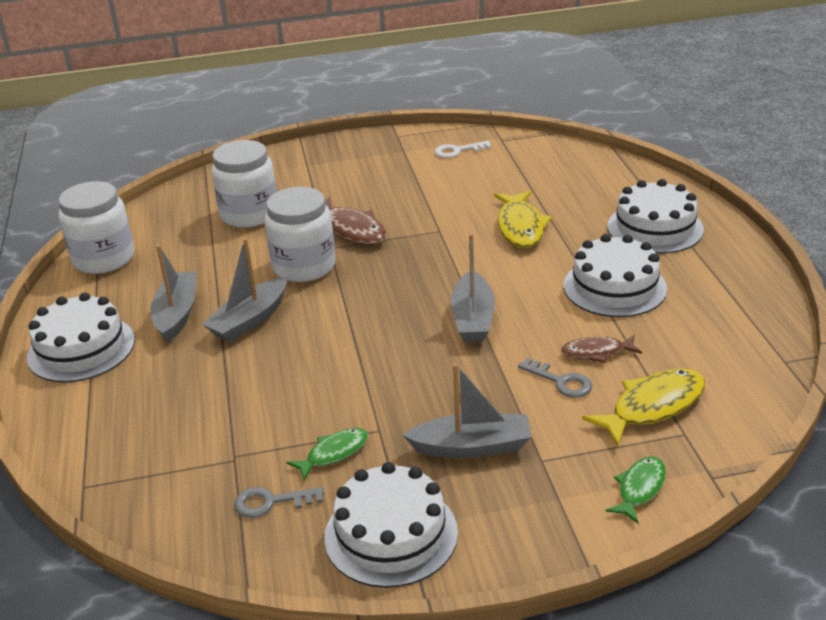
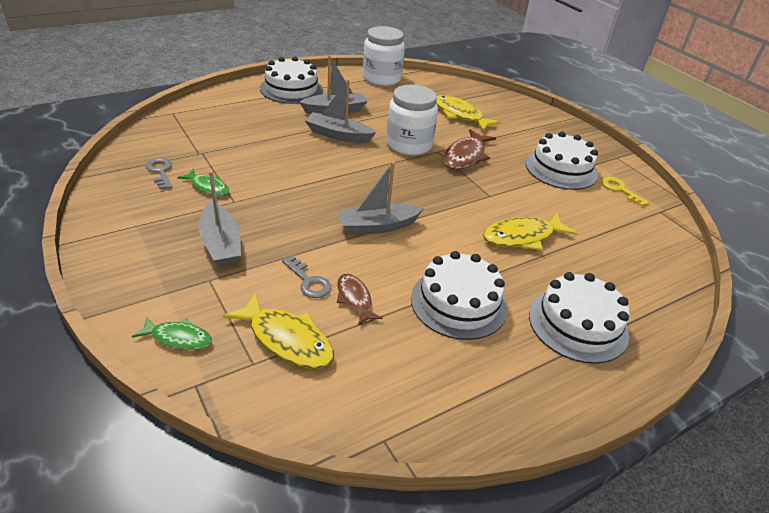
camera: 65 degrees right, 5 degrees up
(249, 214) = (460, 115): white jar -> yellow fish
(391, 534) = (130, 220): white cake -> white cake (561, 169)
(458, 151) = (620, 190): white key -> yellow key
(561, 381) = (308, 281): grey key -> grey key turned 60 degrees counterclockwise

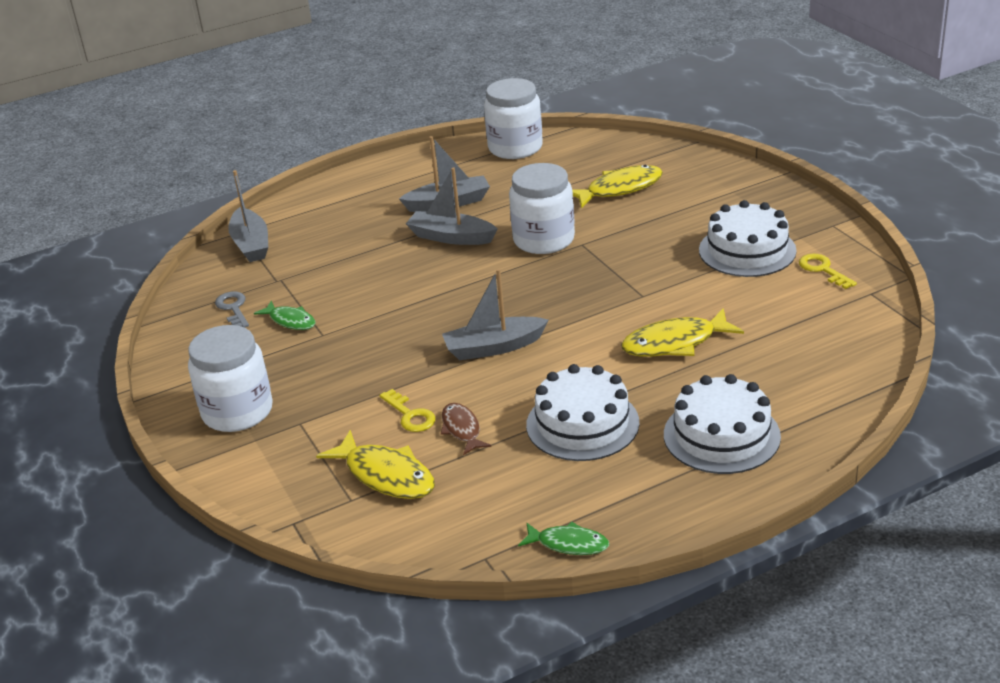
camera: 10 degrees right, 5 degrees down
(153, 264) = (237, 412): none -> white jar
(178, 338) = (271, 482): green fish -> green fish (568, 544)
(221, 244) = (310, 384): grey boat -> grey boat (251, 244)
(291, 89) = (390, 180): white cake -> none
(308, 281) = (410, 415): grey key -> yellow key
(460, 115) = (619, 189): yellow fish -> yellow fish turned 105 degrees clockwise
(465, 156) = (618, 247): brown fish -> none

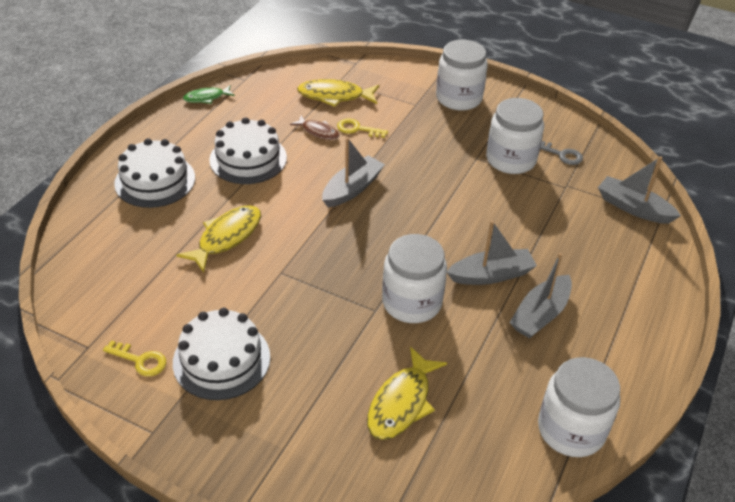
camera: 140 degrees right, 10 degrees up
(290, 321) = (511, 159): green fish -> white jar

